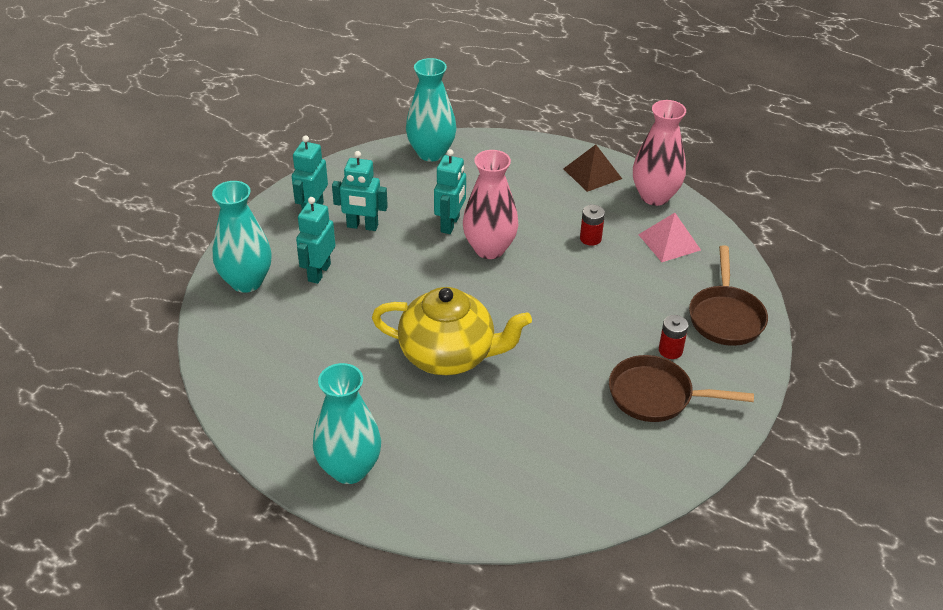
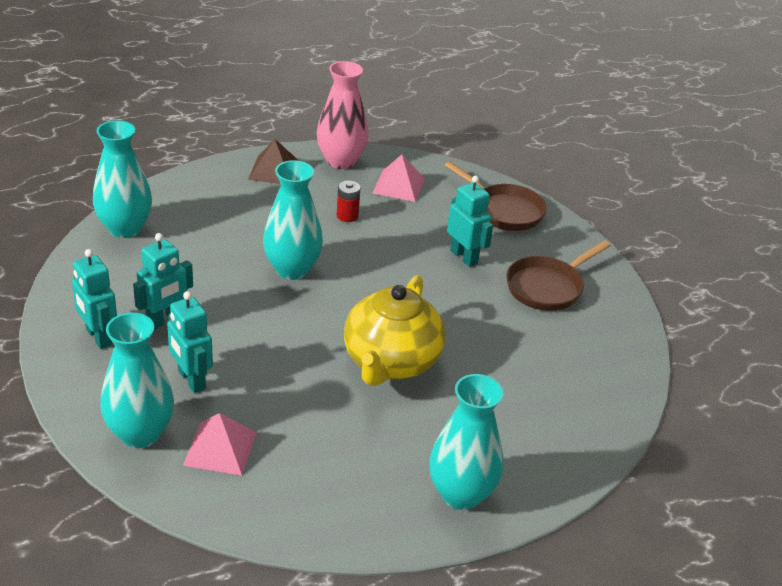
camera: 55 degrees left, 5 degrees down
(270, 323) = (220, 448): none -> pink pyramid
(449, 355) = (390, 362): yellow teapot -> yellow teapot turned 150 degrees clockwise
(450, 224) = (233, 271): turquoise robot -> turquoise robot (464, 257)
(489, 249) = (292, 269): pink vase -> turquoise vase
(670, 350) = (510, 253): red battery -> none

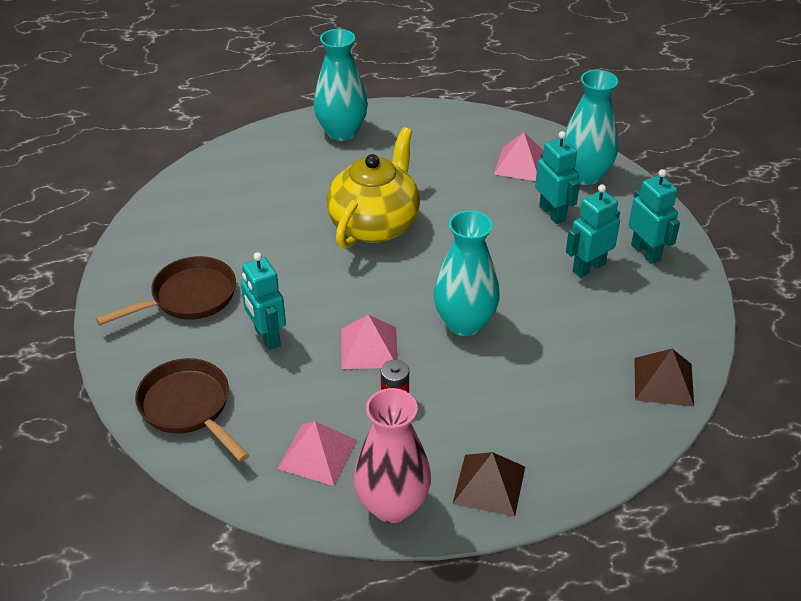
camera: 170 degrees left, 5 degrees up
(125, 228) = (663, 381): turquoise vase -> brown pyramid
(374, 250) = (369, 347): none -> pink pyramid

